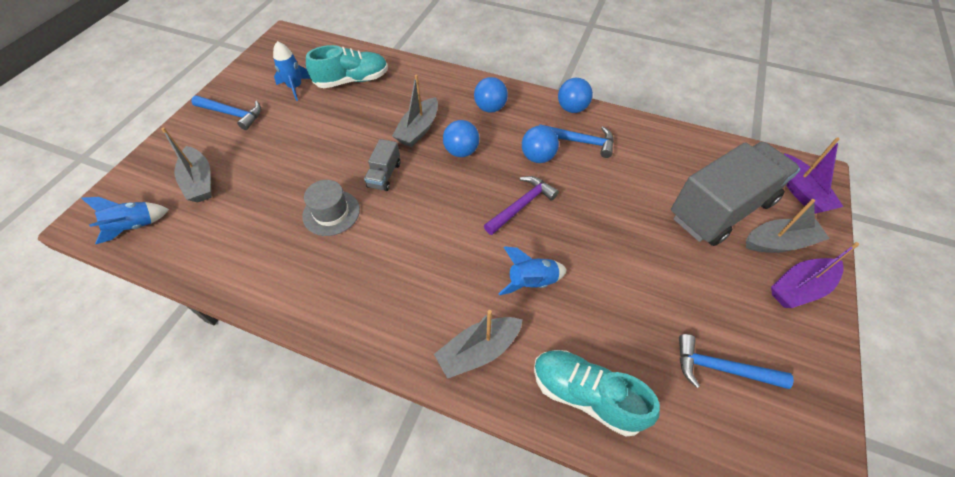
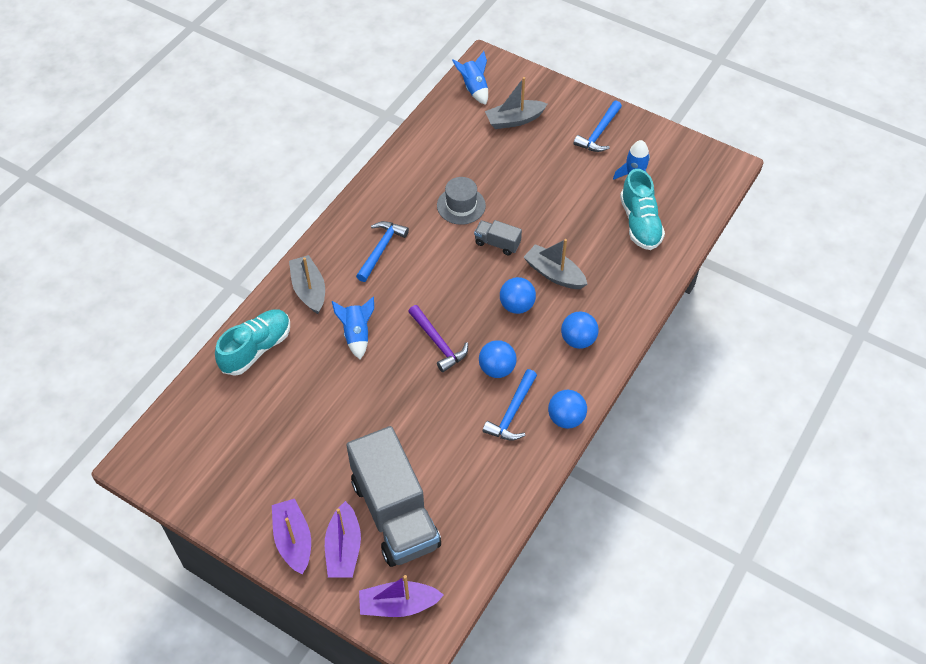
camera: 100 degrees right, 0 degrees up
(721, 368) = (246, 444): blue hammer -> blue hammer (381, 250)
(779, 242) = (344, 548): grey boat -> purple boat

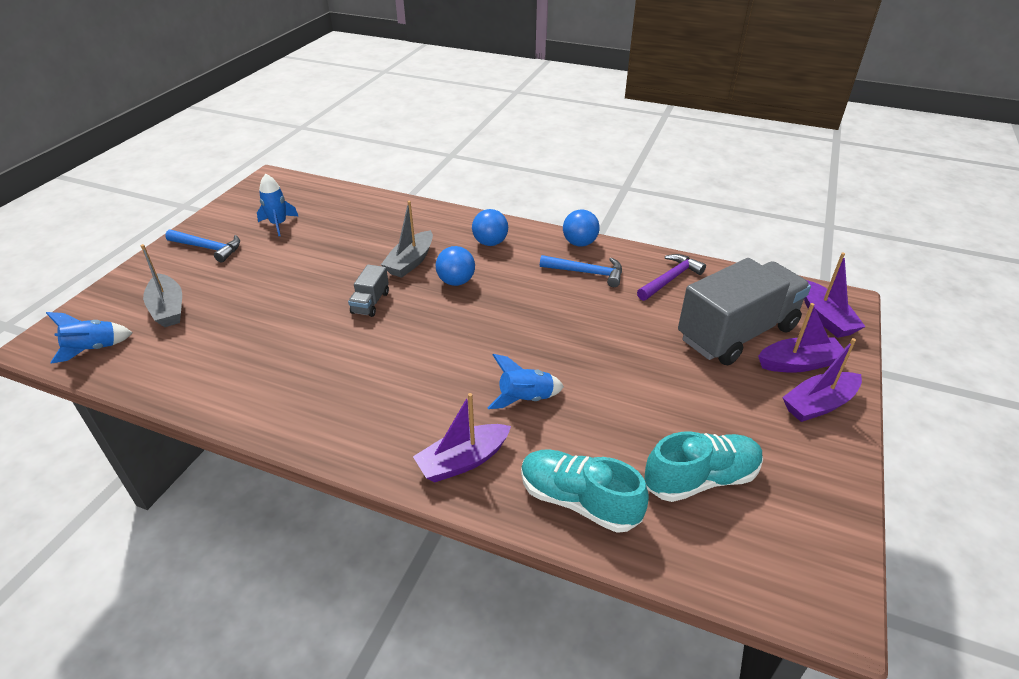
camera: 100 degrees left, 15 degrees down
(309, 290) = (463, 461): grey boat -> purple boat
(381, 250) = (385, 398): blue hammer -> none
(438, 343) = (518, 330): purple hammer -> purple hammer (670, 279)
(461, 205) = (310, 336): grey hat -> none
(497, 369) = (539, 287): blue ball -> none
(640, 223) = (341, 218): turquoise shoe -> turquoise shoe (700, 479)

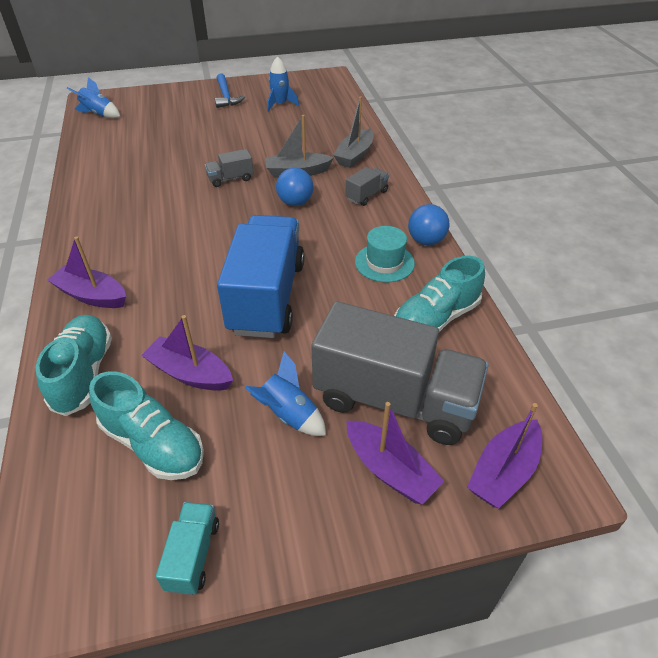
camera: 55 degrees right, 5 degrees up
(168, 309) = (154, 116): grey boat -> grey boat (354, 155)
(490, 243) = (366, 195): blue ball -> grey truck
(525, 399) = (182, 297): blue rocket -> blue rocket (288, 414)
(572, 348) = (267, 297): none -> blue truck
(586, 273) = (384, 263): blue hammer -> turquoise hat
(670, 279) = (435, 319): purple hammer -> turquoise shoe
(818, 404) = (331, 509): purple boat -> purple boat (190, 373)
(826, 492) = (193, 555): none -> turquoise truck

